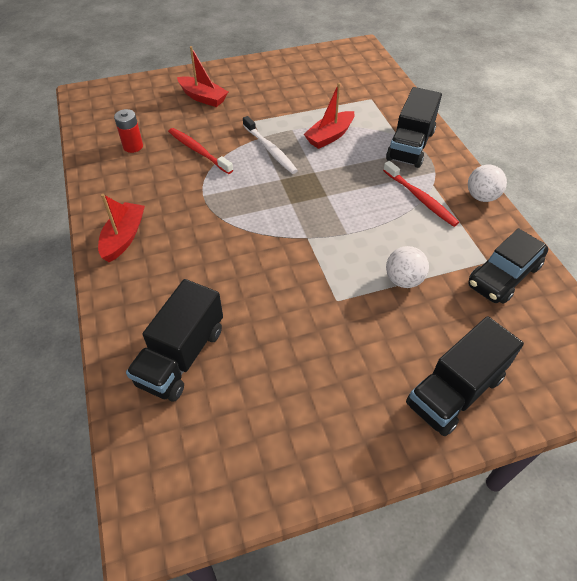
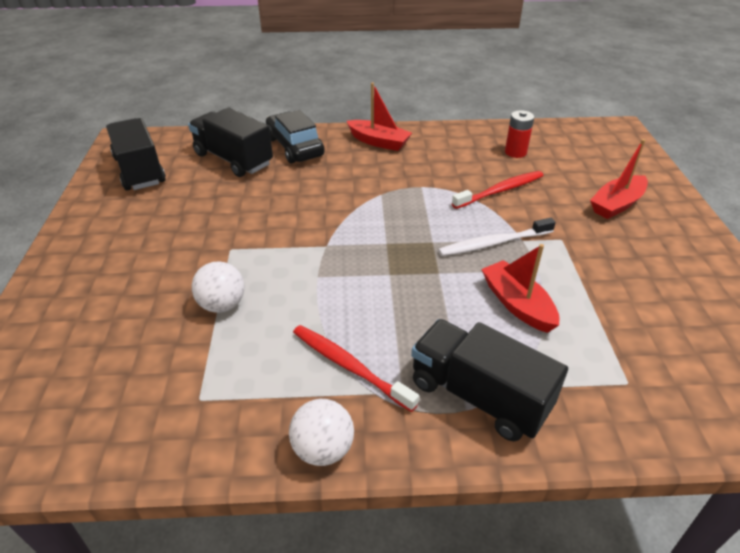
camera: 105 degrees right, 10 degrees down
(420, 198) = (349, 366): red toothbrush -> red toothbrush turned 60 degrees clockwise
(455, 391) = (71, 301): black truck -> black truck (140, 170)
(503, 275) = (166, 407): black car -> black car (295, 147)

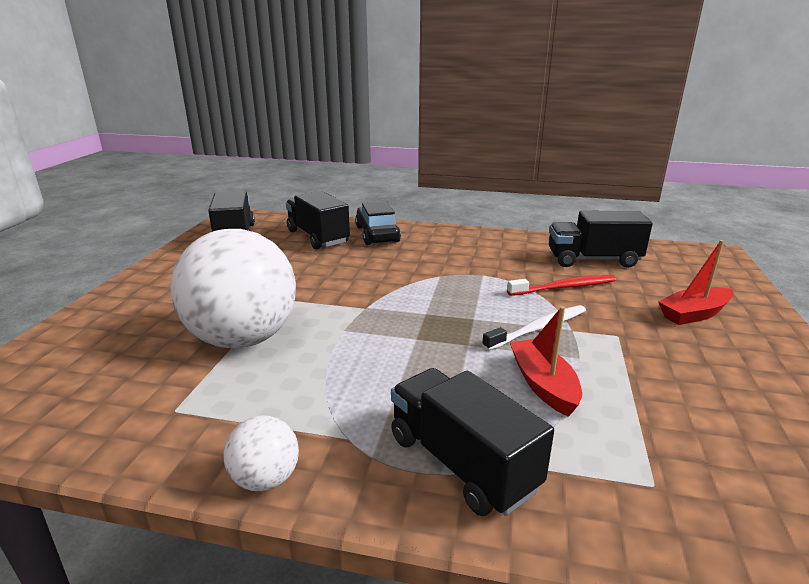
camera: 15 degrees right, 15 degrees down
(222, 305) = (243, 339): white ball -> white ball, size x2.30
(349, 366) = (334, 409): red toothbrush -> none
(379, 142) = (457, 238): red boat -> none
(493, 243) = (538, 328): white toothbrush -> white toothbrush turned 150 degrees clockwise
(515, 152) = (593, 260): red battery -> black truck

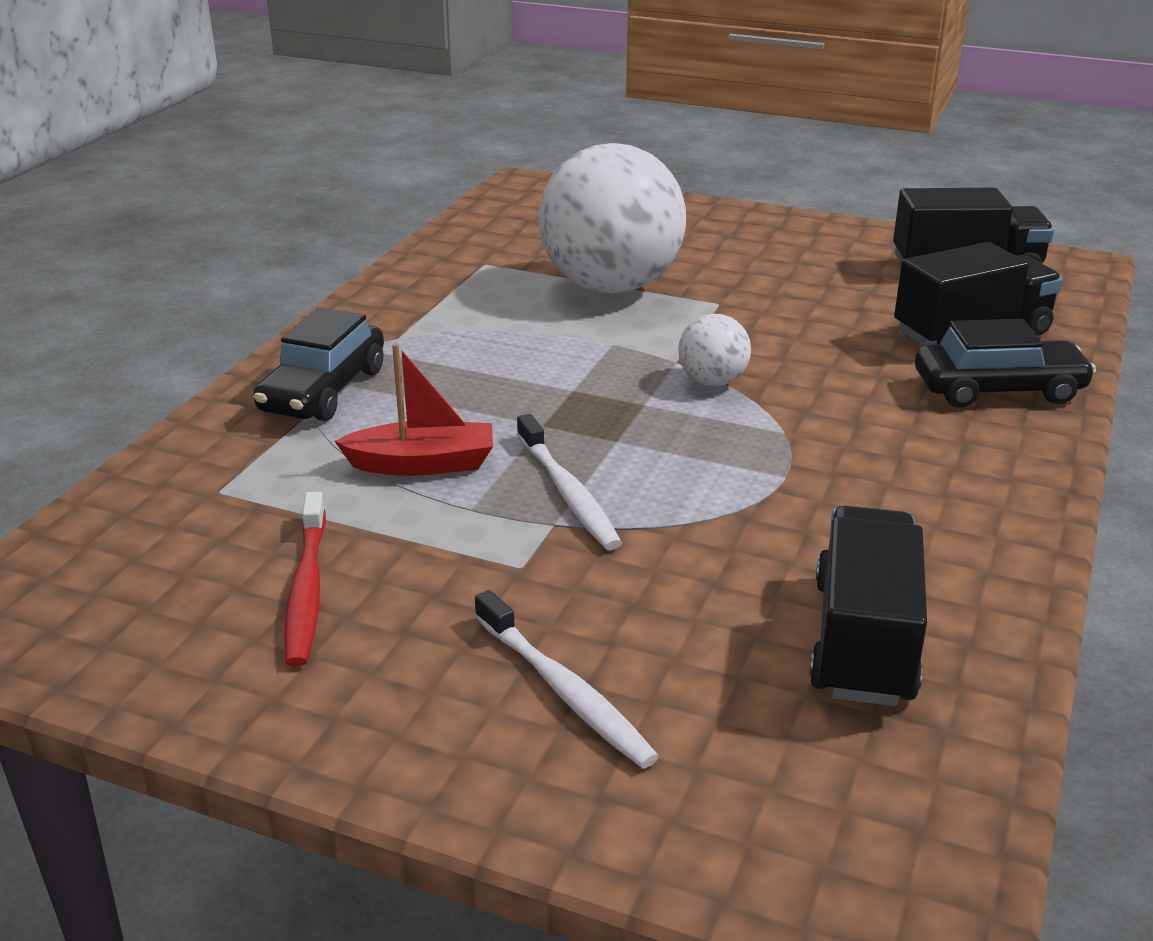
camera: 100 degrees right, 5 degrees up
(266, 479) = (364, 303): white ball -> white ball (712, 382)
(462, 463) = (323, 390): black truck -> black car
(564, 287) = (716, 558): red toothbrush -> red toothbrush (307, 589)
(694, 314) = (564, 691): red boat -> white toothbrush

